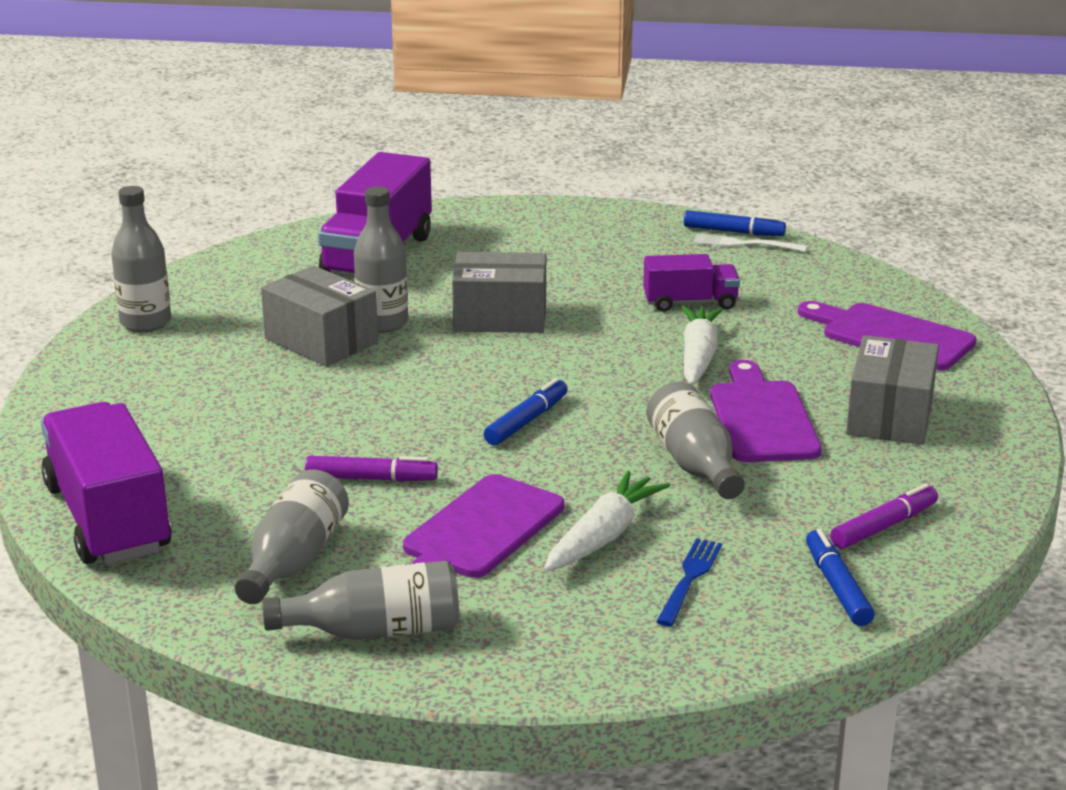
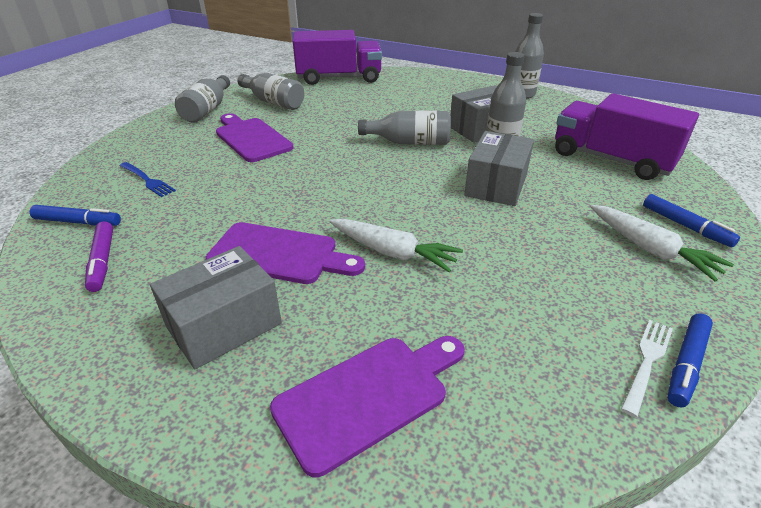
camera: 110 degrees right, 10 degrees up
(370, 478) = (323, 123): purple marker -> none
(526, 421) = (347, 168): blue marker -> blue marker (685, 226)
(603, 536) = (211, 166): white carrot -> white carrot (651, 250)
(690, 303) = (496, 276): purple truck -> none
(694, 464) = (249, 210): grey bottle -> grey bottle (409, 142)
(890, 416) = (224, 325): grey box -> grey box turned 75 degrees counterclockwise

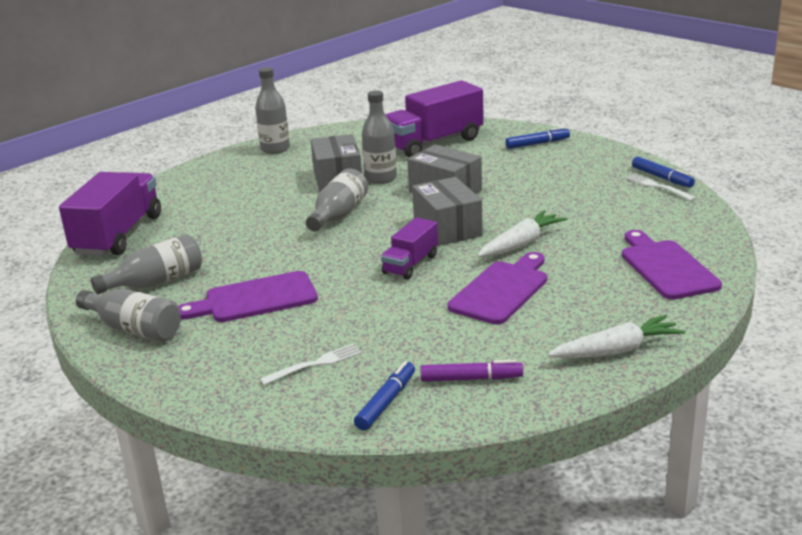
camera: 70 degrees left, 10 degrees down
(147, 180) = (315, 364): blue fork -> white fork
(224, 325) = (584, 315): grey box -> grey box (447, 228)
(324, 193) = (410, 264): none -> purple truck
(651, 250) = (558, 160): white carrot -> white carrot (616, 350)

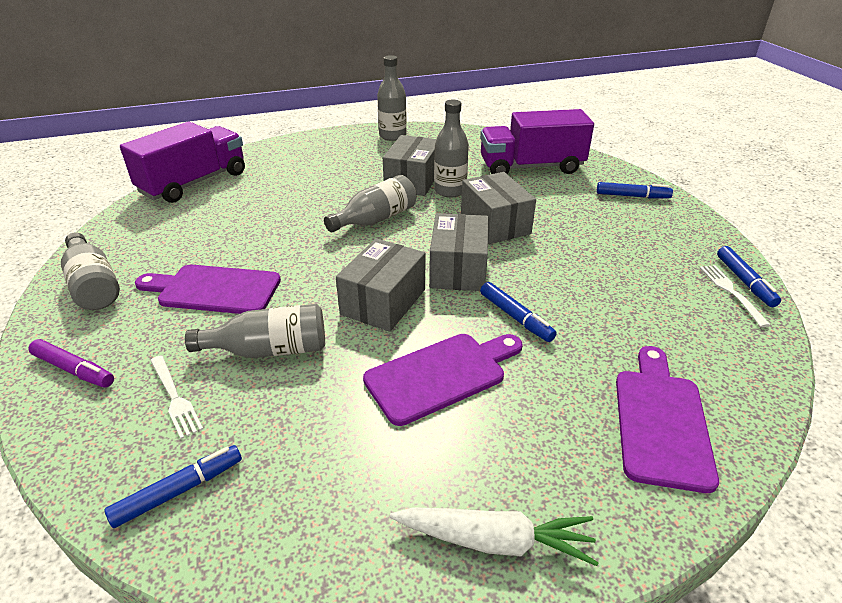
camera: 25 degrees right, 10 degrees up
(156, 282) = (165, 240): grey bottle -> grey bottle (269, 350)
(315, 364) = (175, 397): white fork -> white fork turned 60 degrees clockwise
(410, 264) = (383, 302): purple truck -> grey box
(470, 379) = (292, 500): purple marker -> purple marker (73, 369)
(521, 244) = (515, 317): white carrot -> blue marker

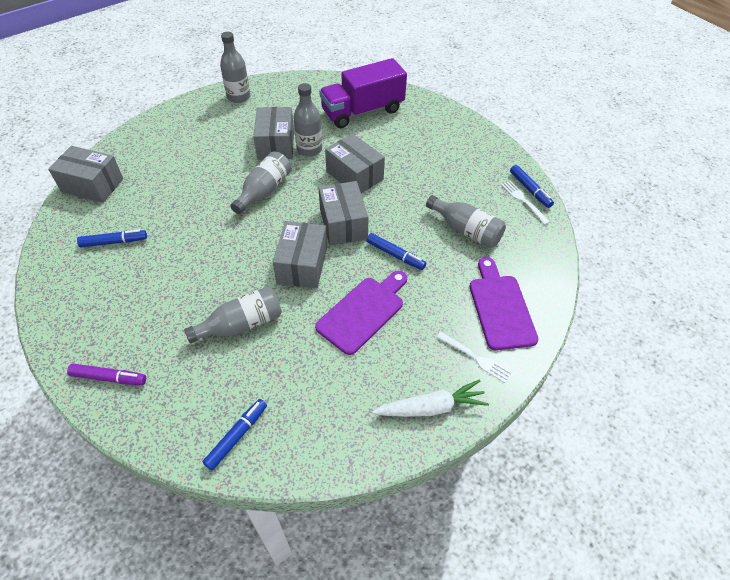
camera: 20 degrees left, 15 degrees up
(94, 285) = (74, 306): grey bottle -> grey bottle (466, 230)
(175, 397) = (196, 377): white fork -> white fork (475, 358)
(194, 183) = (92, 185): purple truck -> grey box
(214, 290) = (173, 286): purple cutting board -> none
(632, 196) = (443, 127): blue marker -> blue marker (113, 242)

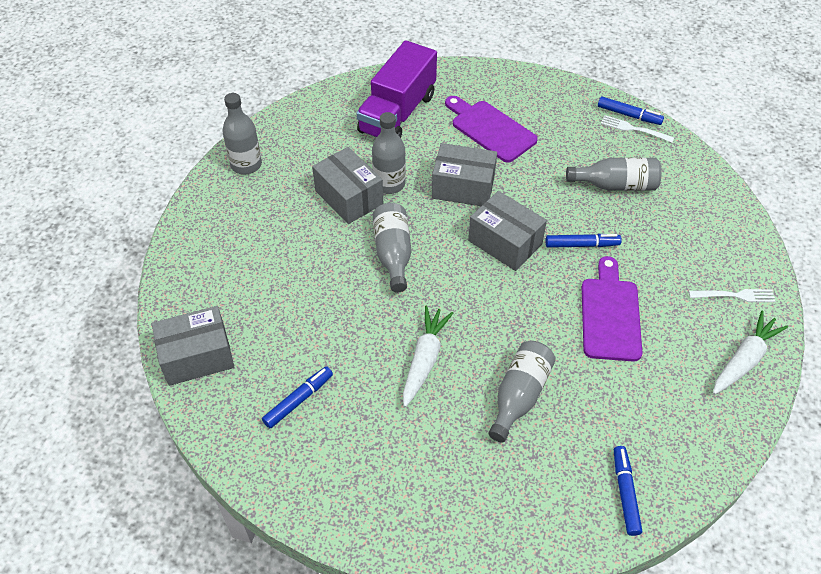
camera: 35 degrees left, 0 degrees up
(108, 377) = (455, 528): purple marker -> none
(210, 264) = (424, 359): none -> white carrot
(302, 265) = (511, 305): grey box -> none
(500, 308) = (711, 240): purple cutting board -> purple cutting board (490, 129)

